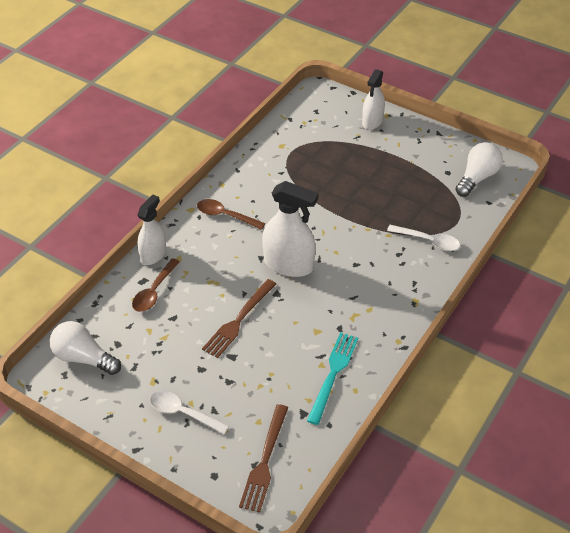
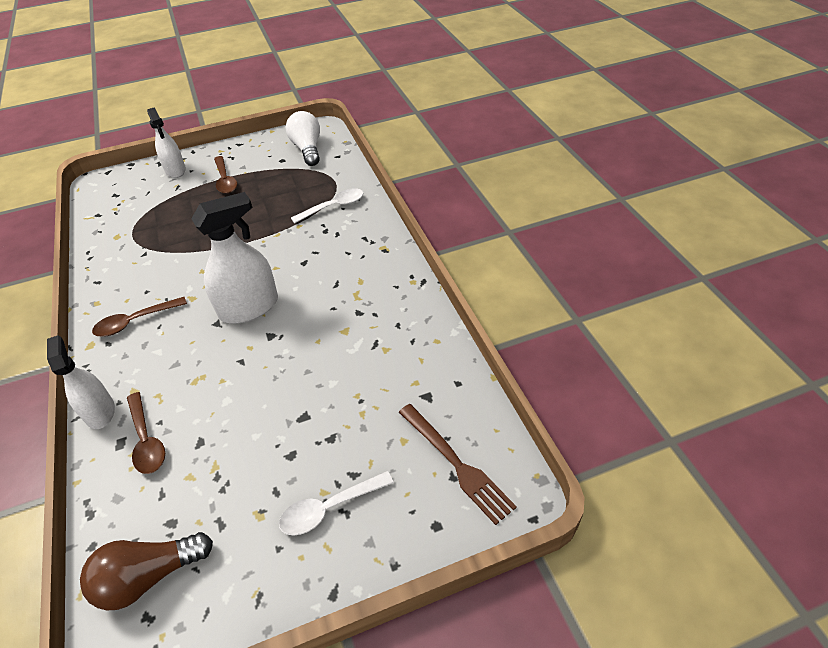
camera: 50 degrees left, 0 degrees up
(84, 358) = (149, 576): white light bulb -> brown light bulb
(238, 321) = (268, 386): brown fork -> none
(333, 373) = (403, 346): turquoise fork -> none
(391, 157) = (225, 180): none -> brown spoon

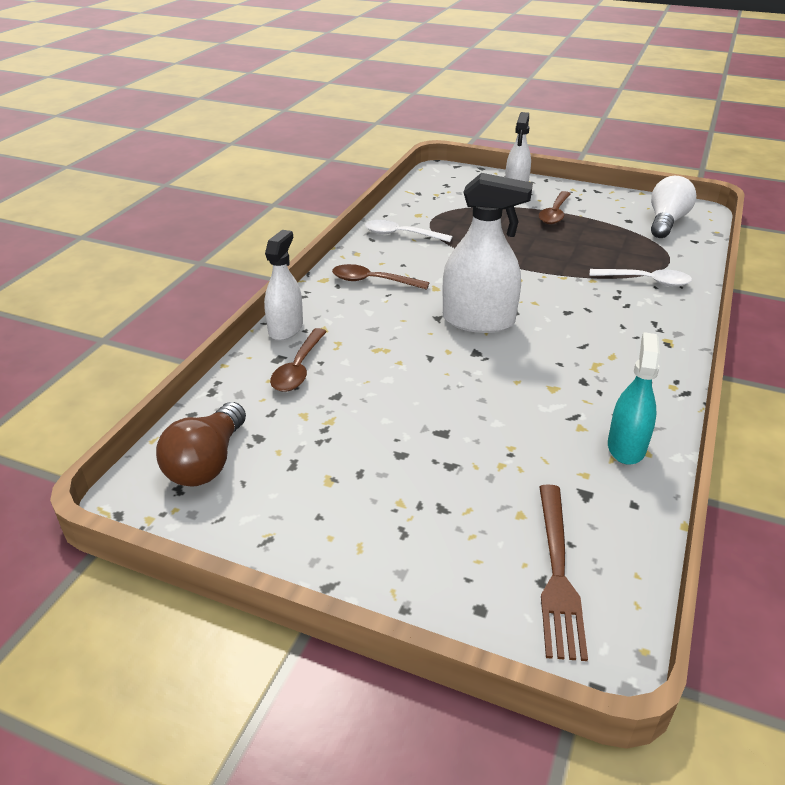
camera: 40 degrees right, 10 degrees down
(149, 576) = (207, 462): brown light bulb -> brown light bulb turned 90 degrees counterclockwise
(329, 508) = (392, 518): white spoon -> white spoon (401, 235)
(422, 345) = (626, 446): none -> turquoise spray bottle

